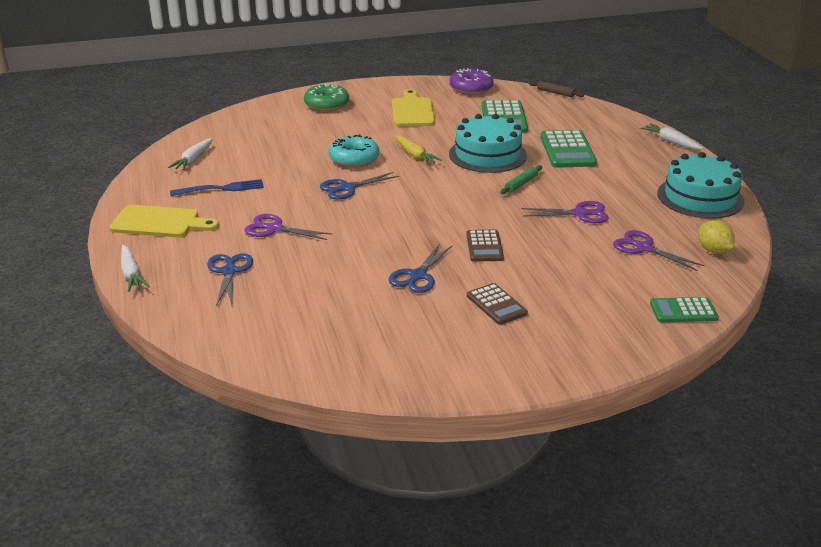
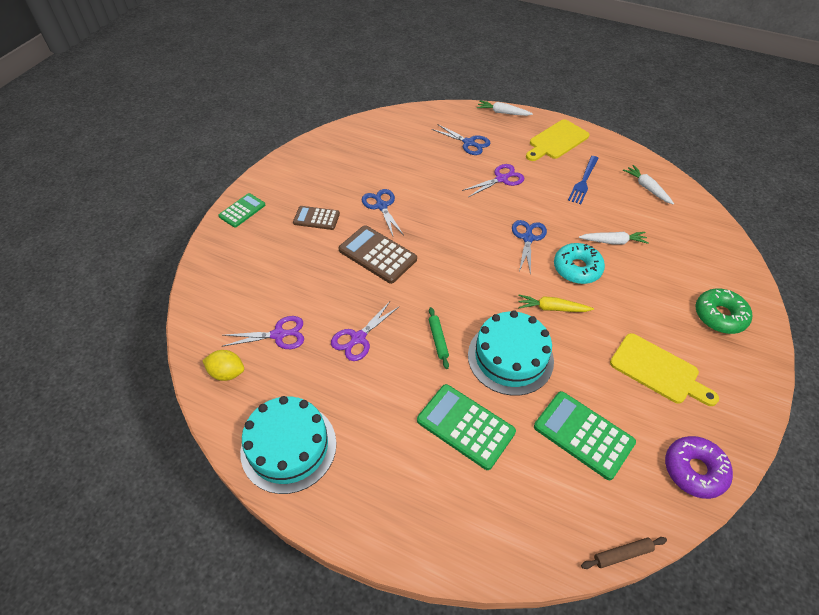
camera: 130 degrees right, 20 degrees up
(484, 246) = (377, 255): brown calculator -> brown calculator, size x1.60
(670, 142) = (399, 545): white carrot -> white carrot (613, 241)
(683, 311) = (206, 292): green calculator -> green calculator (242, 210)

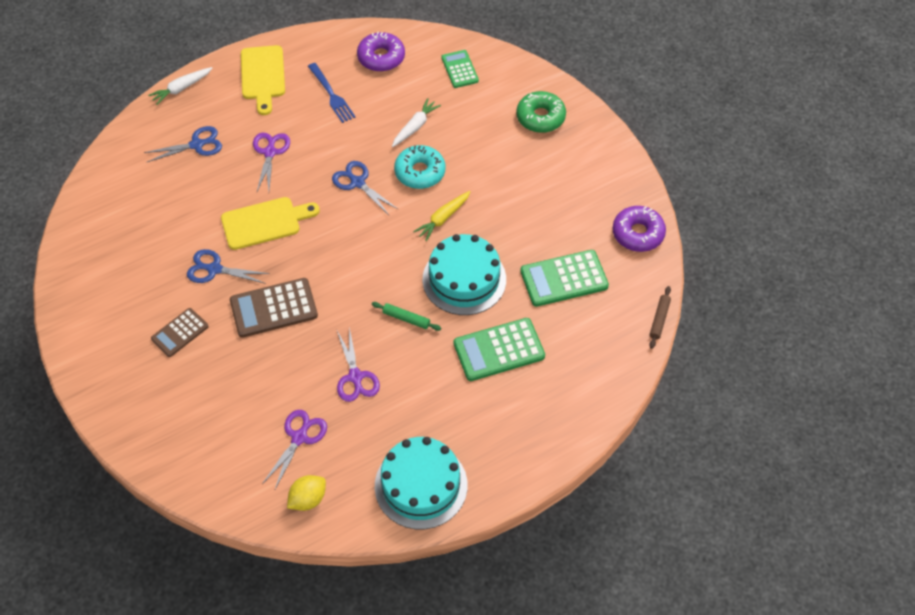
camera: 55 degrees left, 5 degrees up
(242, 210) = (106, 393): green calculator -> green calculator (460, 69)
(647, 188) = (381, 57): white carrot -> purple donut
(658, 370) = (552, 193): yellow cutting board -> yellow cutting board (265, 222)

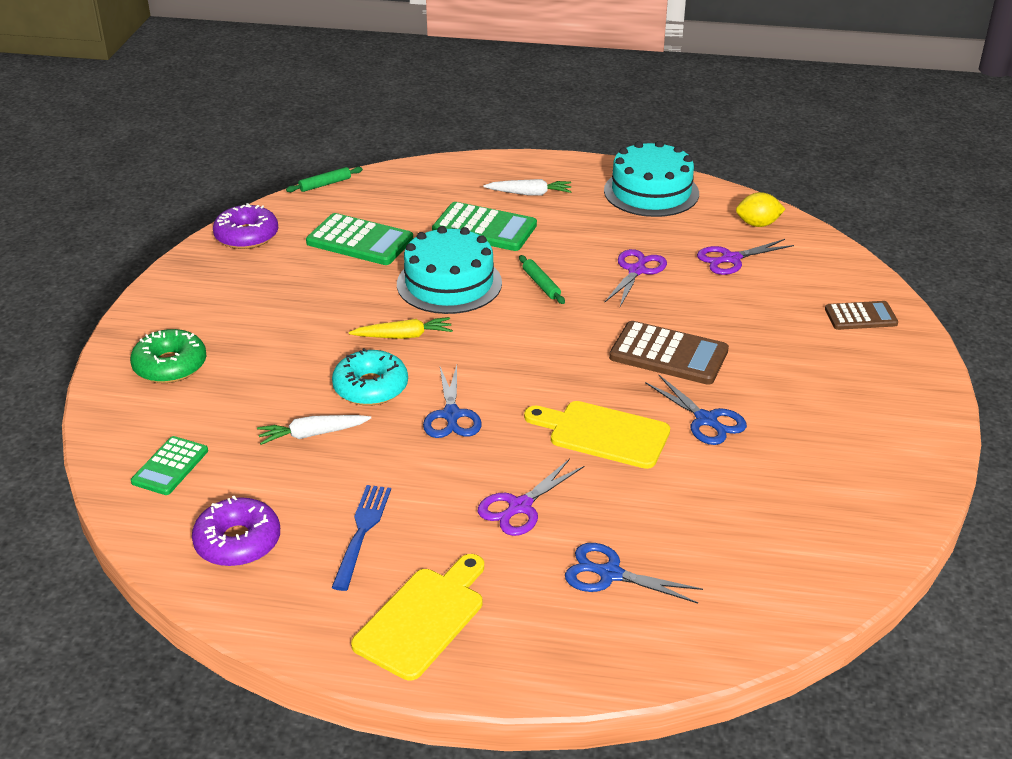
camera: 140 degrees left, 20 degrees down
(180, 333) = (793, 384): brown calculator -> brown calculator (860, 316)
(181, 88) = (562, 676): white carrot -> white carrot (530, 193)
(659, 319) = (325, 184): brown rolling pin -> green rolling pin

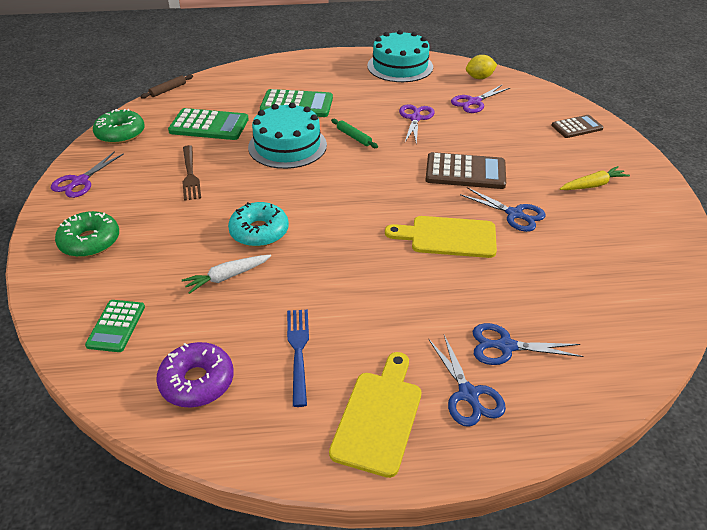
camera: 15 degrees left, 5 degrees up
(246, 236) = (120, 134): purple donut -> green donut
(313, 302) = (190, 175): none -> brown fork
(325, 184) = (168, 90): green rolling pin -> brown rolling pin
(404, 336) = (269, 189): yellow carrot -> yellow carrot (593, 185)
(451, 415) = (330, 242): blue scissors -> blue scissors (468, 394)
(520, 506) = (413, 305): purple scissors -> purple scissors (80, 181)
(530, 193) = (318, 78): white carrot -> none

